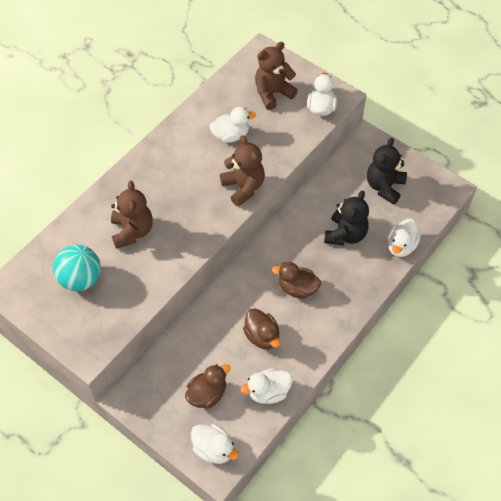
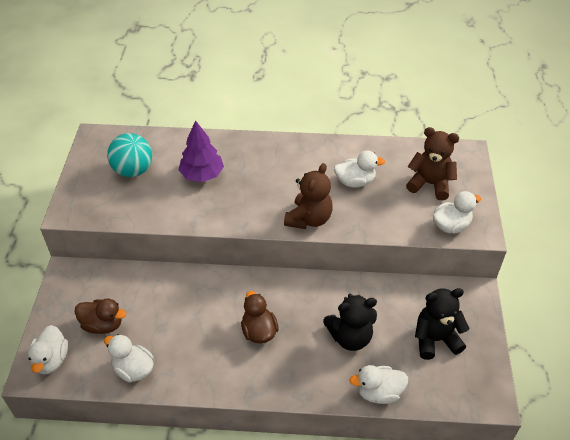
camera: 55 degrees right, 10 degrees down
(132, 231) = (202, 175): brown teddy bear -> purple tree
(231, 135) = (355, 182): white duck -> white duck turned 45 degrees counterclockwise
(262, 336) = (188, 332): brown duck -> none

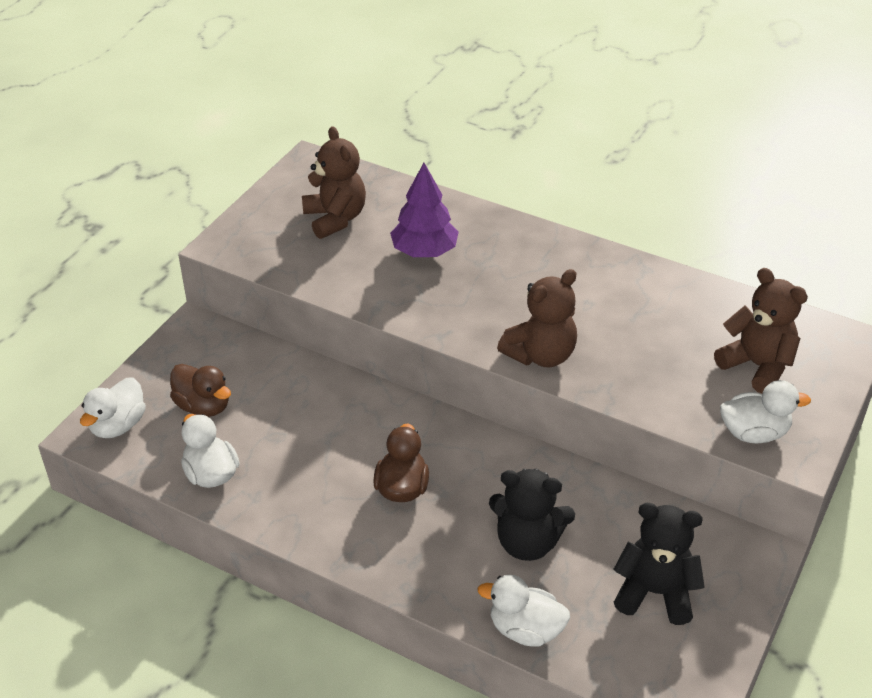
camera: 25 degrees right, 5 degrees down
(133, 170) = (335, 219): turquoise ball -> brown teddy bear
(355, 182) = (641, 327): white duck -> none

